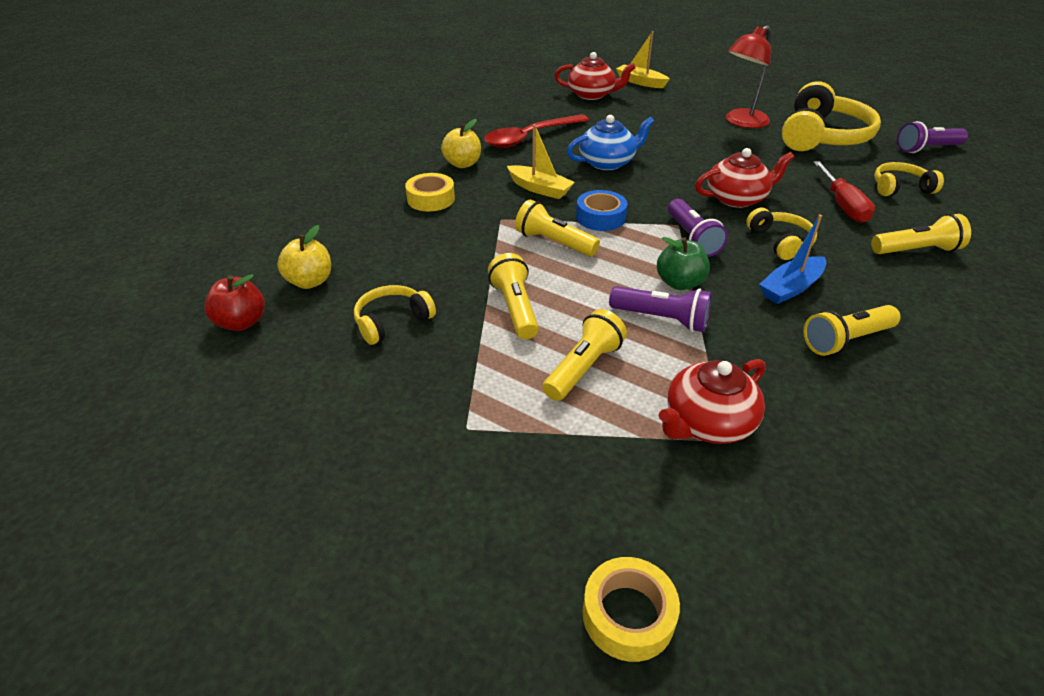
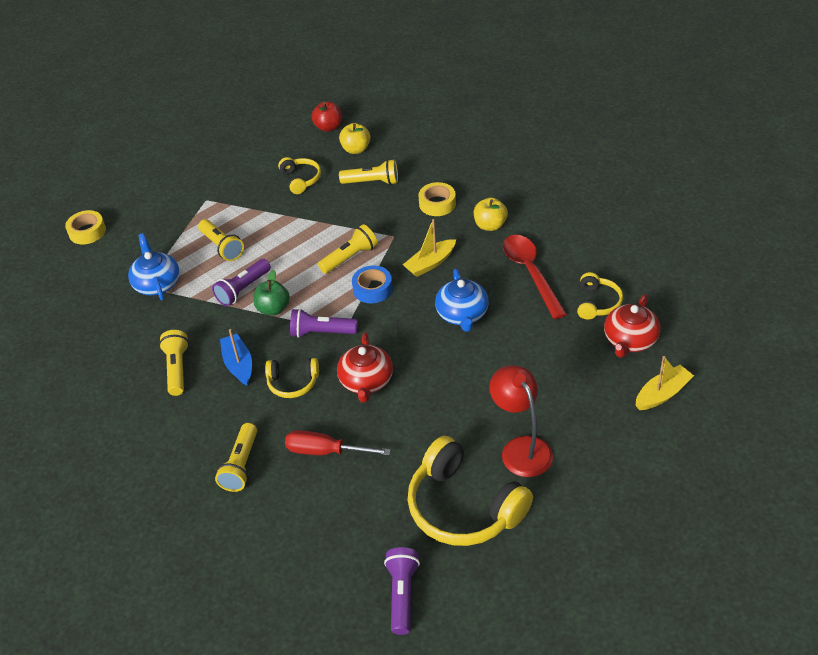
camera: 110 degrees right, 5 degrees up
(515, 308) = (287, 228): yellow flashlight -> yellow flashlight (372, 182)
(707, 422) = (157, 283): red teapot -> blue teapot
(900, 188) = (334, 514): yellow headphones -> yellow headphones (597, 303)

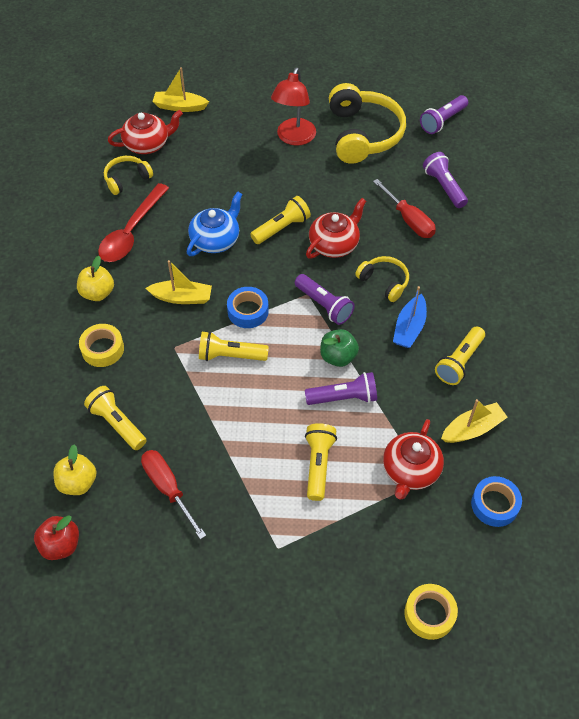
camera: 140 degrees left, 10 degrees up
(83, 304) = (494, 504): none -> blue tape
(132, 334) = (472, 429): none -> yellow boat
(157, 283) = (410, 470): blue teapot -> red teapot
(241, 465) = (471, 251): yellow flashlight -> yellow flashlight (281, 228)
(301, 179) = (168, 489): yellow headphones -> red screwdriver
(325, 511) = (444, 187): none -> purple flashlight

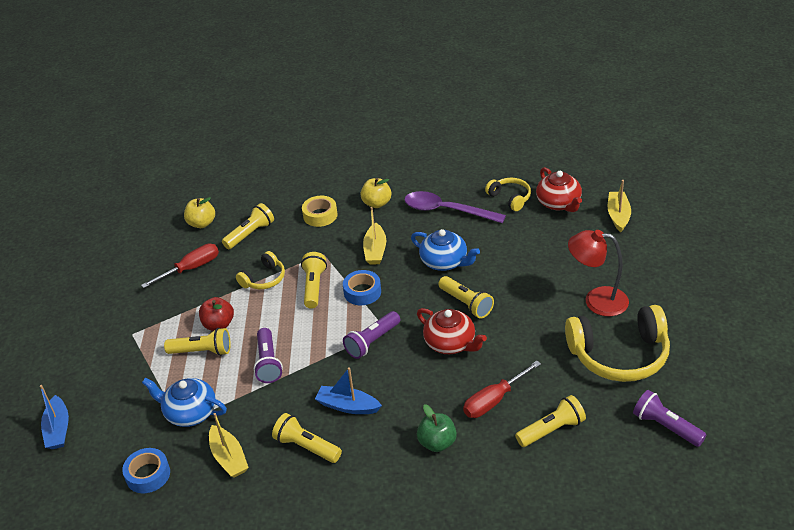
camera: 90 degrees right, 15 degrees down
(61, 545) = (154, 224): red apple -> red apple (218, 324)
(131, 232) = (447, 210): red spoon -> purple spoon
(338, 357) = (312, 356): green apple -> green apple (437, 443)
(384, 282) = (405, 384): yellow headphones -> yellow headphones (264, 279)
(410, 470) = (190, 412): red teapot -> blue teapot
(429, 614) = (58, 429): yellow tape -> blue boat
(444, 187) = (551, 430): purple flashlight -> yellow flashlight

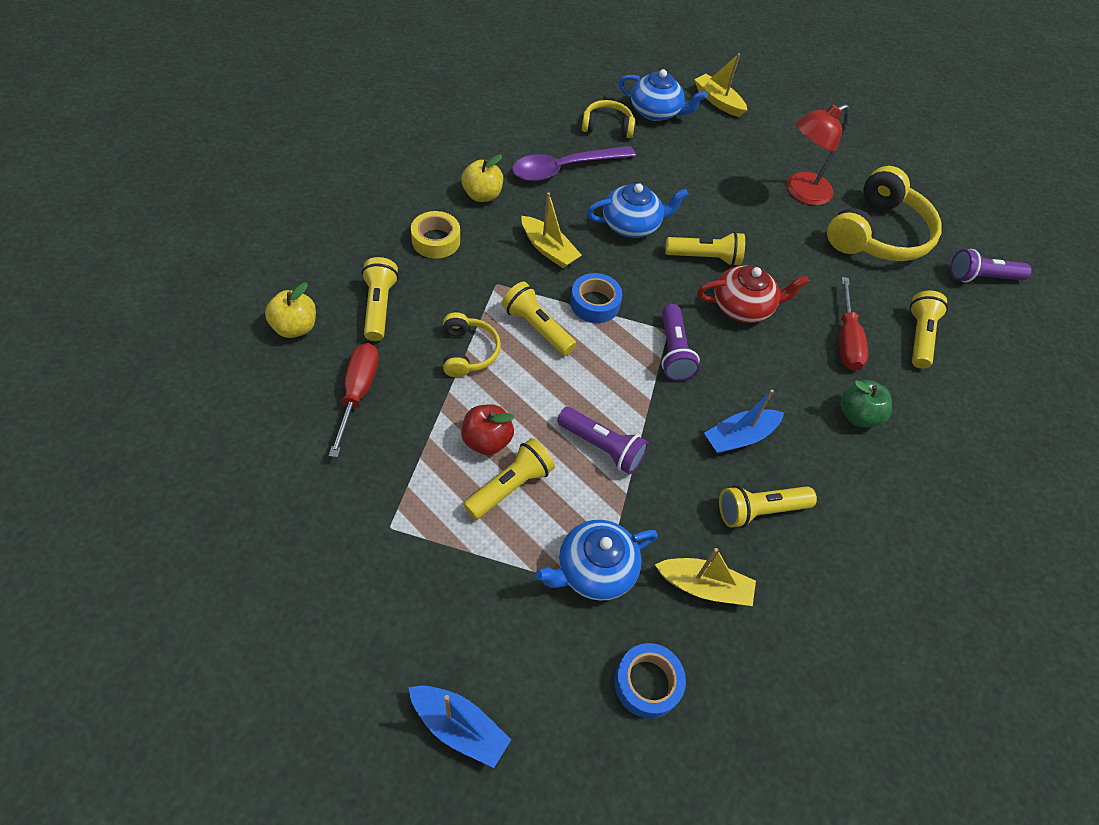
camera: 55 degrees left, 15 degrees up
(559, 203) = (656, 112): red teapot -> blue teapot

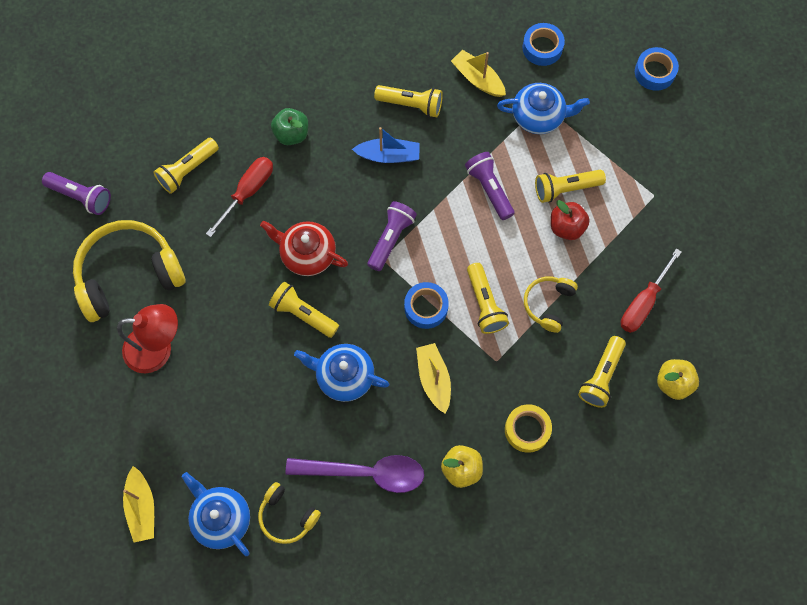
camera: 145 degrees left, 15 degrees up
(459, 727) = (654, 72): blue boat -> blue tape

